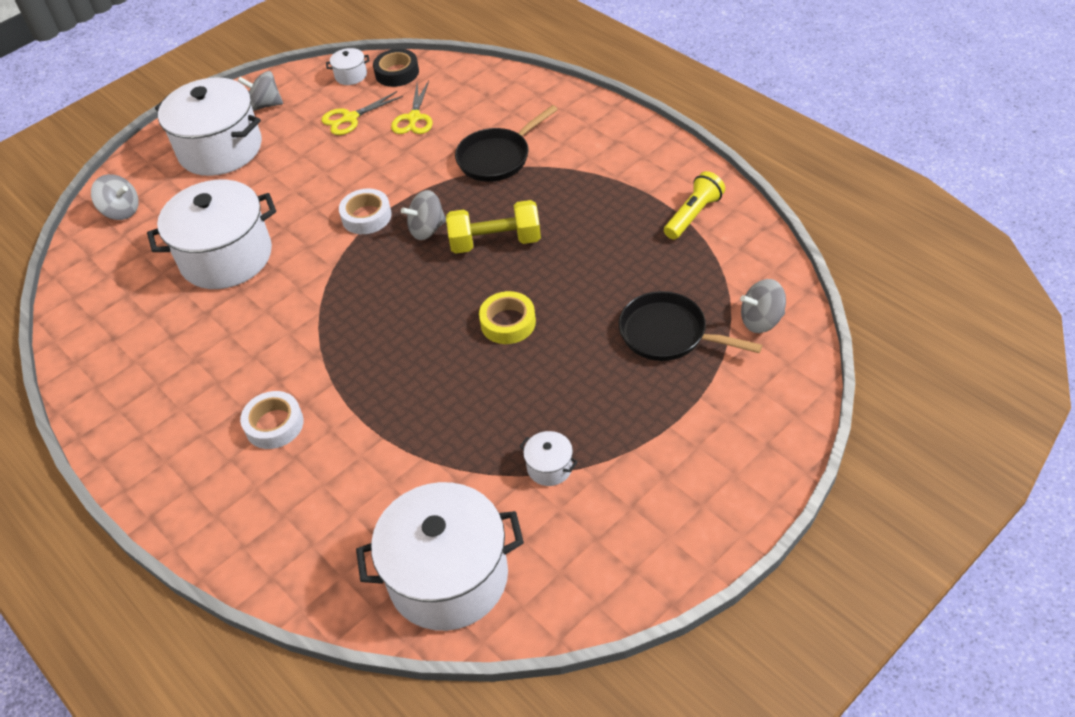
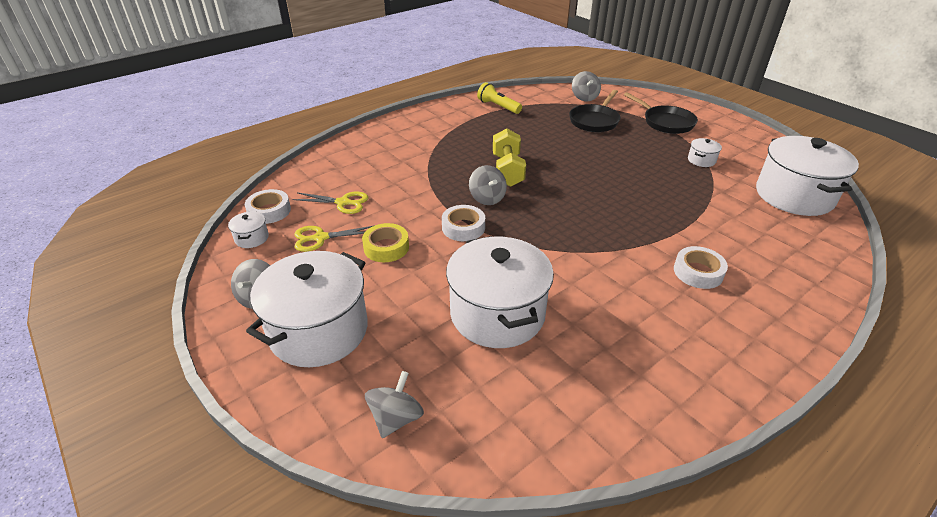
camera: 90 degrees left, 10 degrees down
(350, 118) = (320, 238): yellow scissors -> yellow scissors turned 105 degrees clockwise
(397, 73) = (269, 211): black tape -> white tape
(497, 158) = (415, 166): black pan -> black pan (665, 122)
(508, 323) = (586, 169): yellow tape -> yellow tape (386, 247)

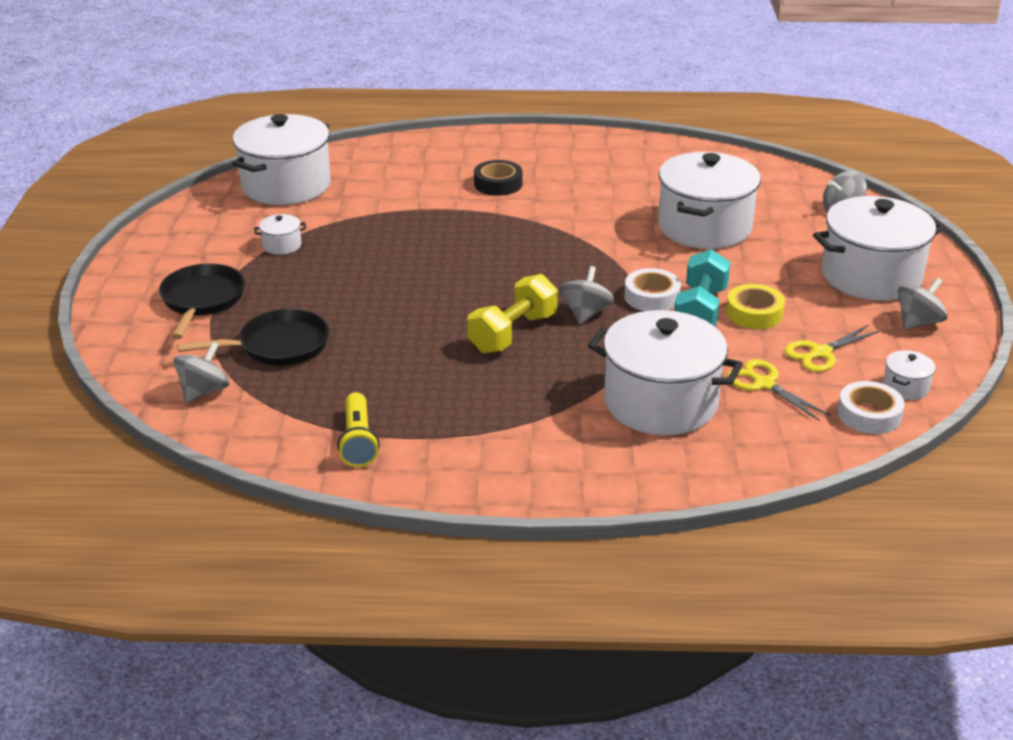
camera: 140 degrees left, 5 degrees down
(320, 238) = (821, 353): yellow scissors -> yellow scissors turned 120 degrees clockwise
(391, 170) = (660, 402): none -> white pot
(422, 232) = (700, 311): none -> turquoise dumbbell
(698, 272) = (498, 184): white tape -> black tape

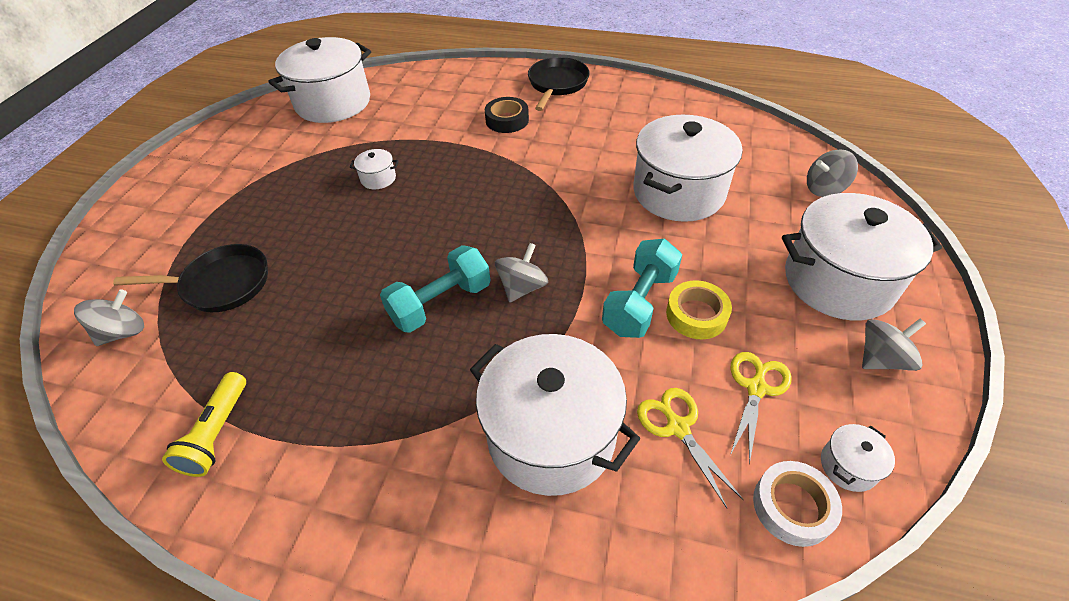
camera: 15 degrees right, 15 degrees up
(202, 300) = (192, 218): black pan -> black pan (557, 84)
(282, 245) = (293, 165): white pot -> white pot (378, 178)
(513, 333) = (440, 303): yellow dumbbell -> turquoise dumbbell
(651, 297) = (596, 275): white tape -> none
(821, 353) = (756, 388): yellow scissors -> yellow scissors turned 135 degrees clockwise

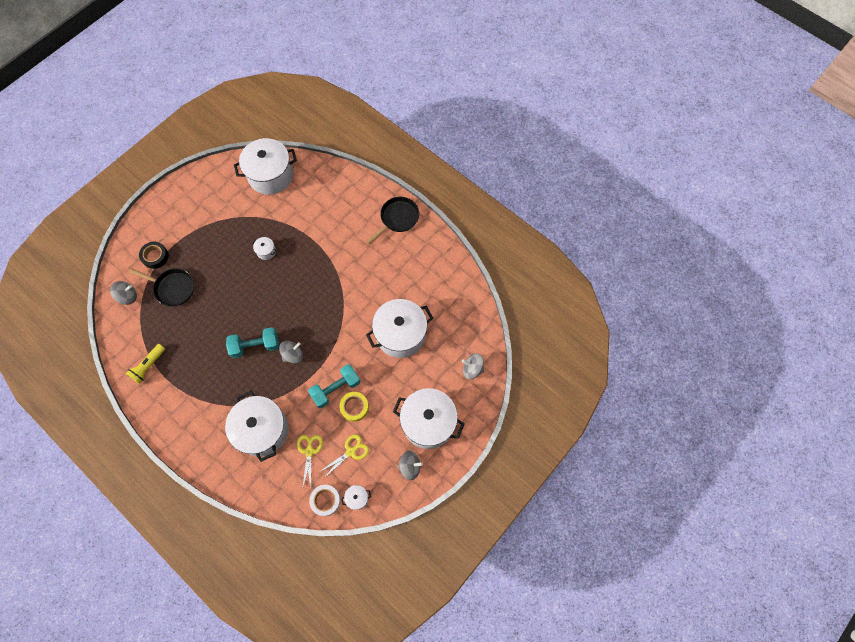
camera: 25 degrees right, 20 degrees up
(507, 120) = (352, 237): black tape -> black tape (155, 256)

